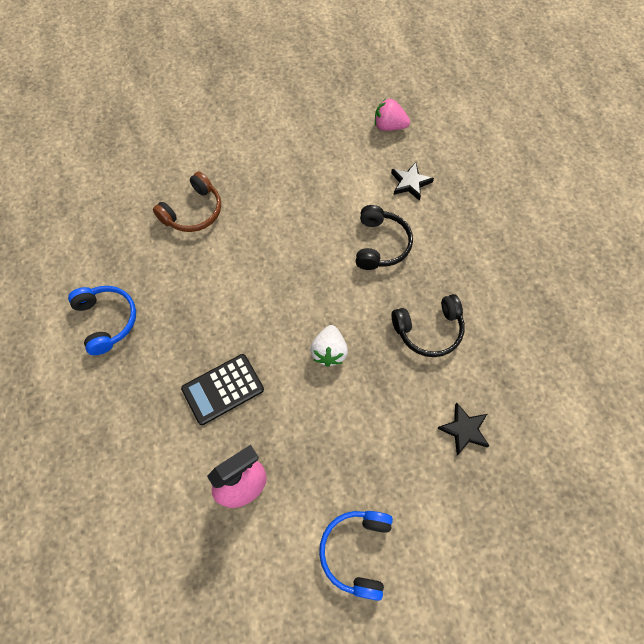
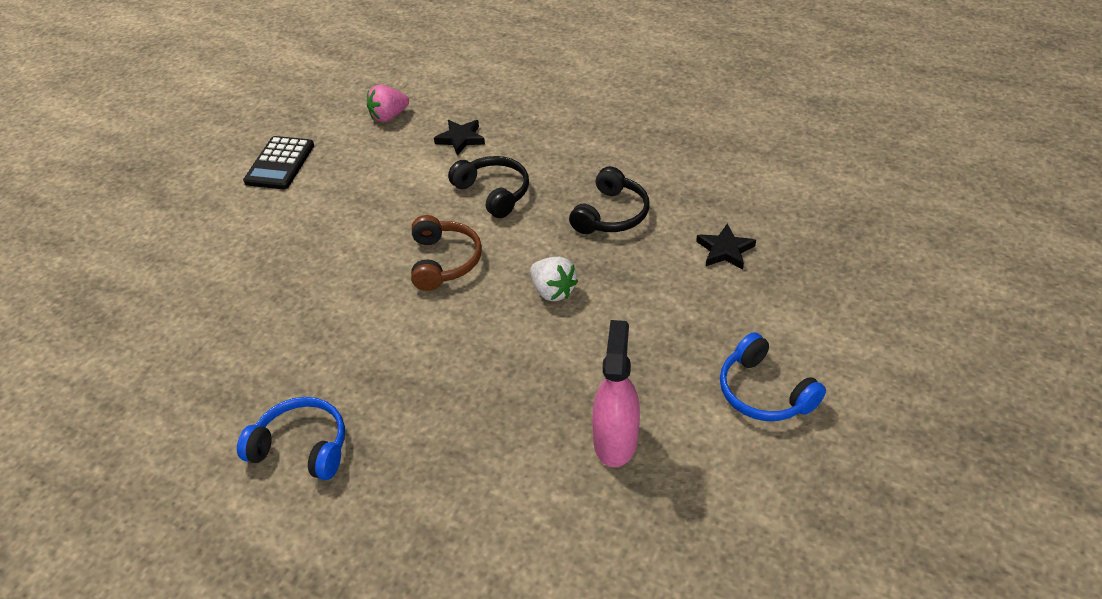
camera: 45 degrees left, 20 degrees down
(193, 211) = (278, 299): brown headphones -> brown headphones (444, 261)
(223, 389) = (497, 394): black calculator -> black calculator (280, 164)

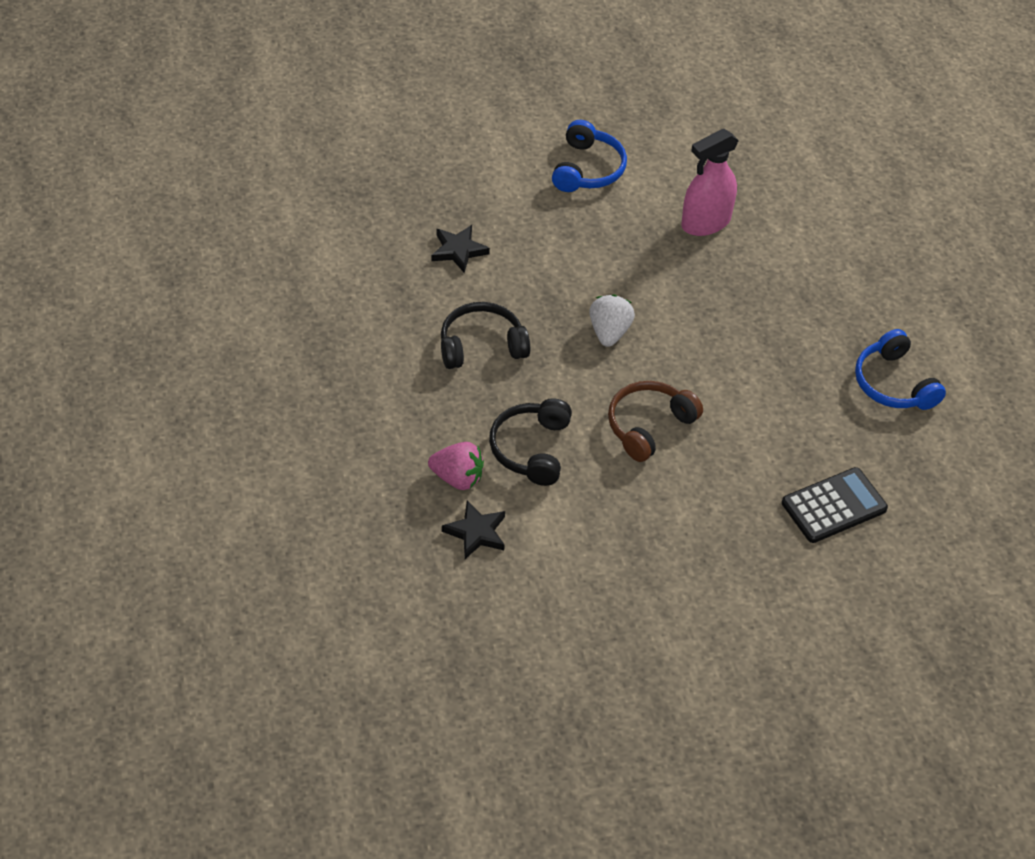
camera: 135 degrees left, 5 degrees up
(280, 164) = (659, 669): black calculator -> black calculator (834, 506)
(389, 116) = (496, 629): pink strawberry -> pink strawberry (457, 478)

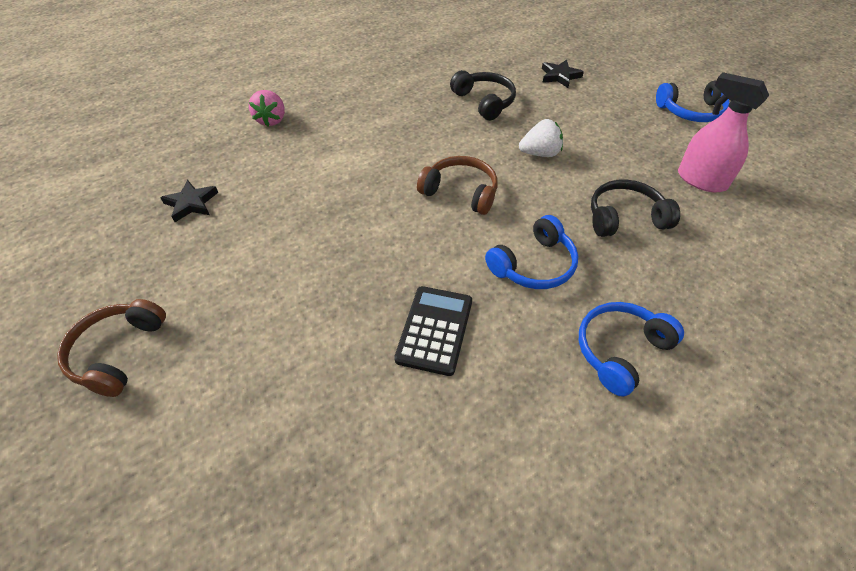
camera: 75 degrees right, 0 degrees up
(457, 478) = (364, 116): pink strawberry -> pink strawberry (271, 120)
(476, 532) = (321, 133): black star -> black star (191, 203)
(531, 449) = (406, 141): black headphones -> black headphones (625, 218)
(778, 404) = (534, 265): none -> blue headphones
(787, 771) = (118, 353): none -> brown headphones
(834, 506) = (434, 330): black calculator -> black calculator turned 120 degrees counterclockwise

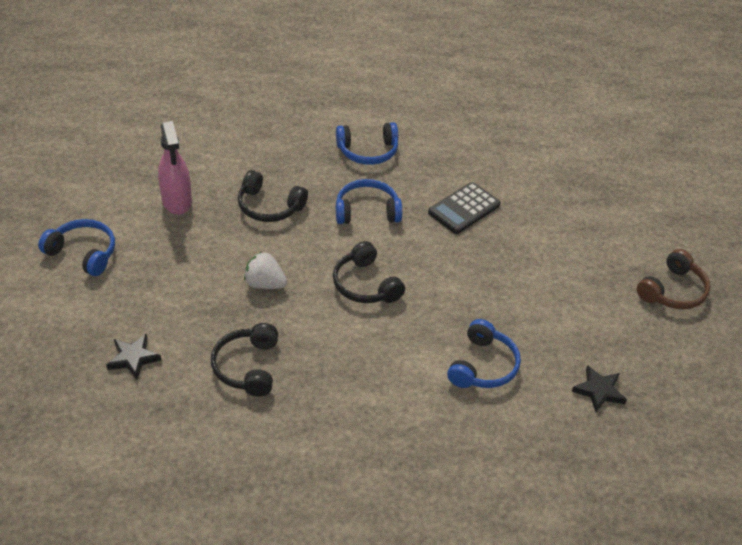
camera: 150 degrees left, 5 degrees down
(271, 120) = (483, 464): pink strawberry -> none
(308, 177) = (483, 366): none -> blue headphones
(461, 192) = (365, 285): brown headphones -> black headphones

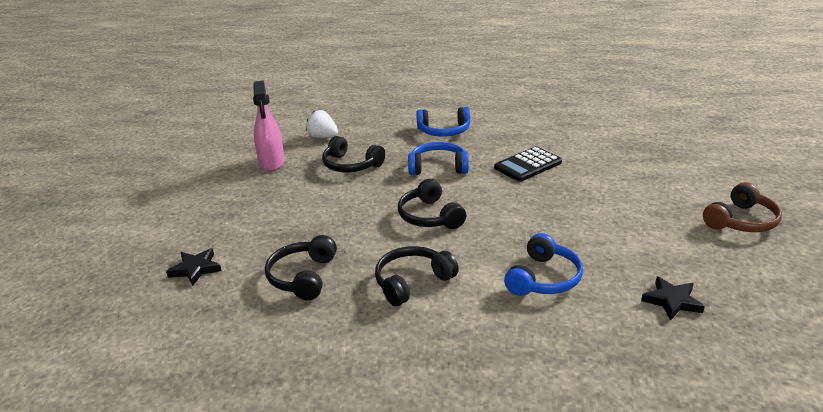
camera: 10 degrees right, 15 degrees down
(83, 253) = (179, 196): blue headphones -> none
(265, 284) = (335, 216): white strawberry -> white strawberry (323, 137)
(357, 372) = (412, 282): none -> black headphones

